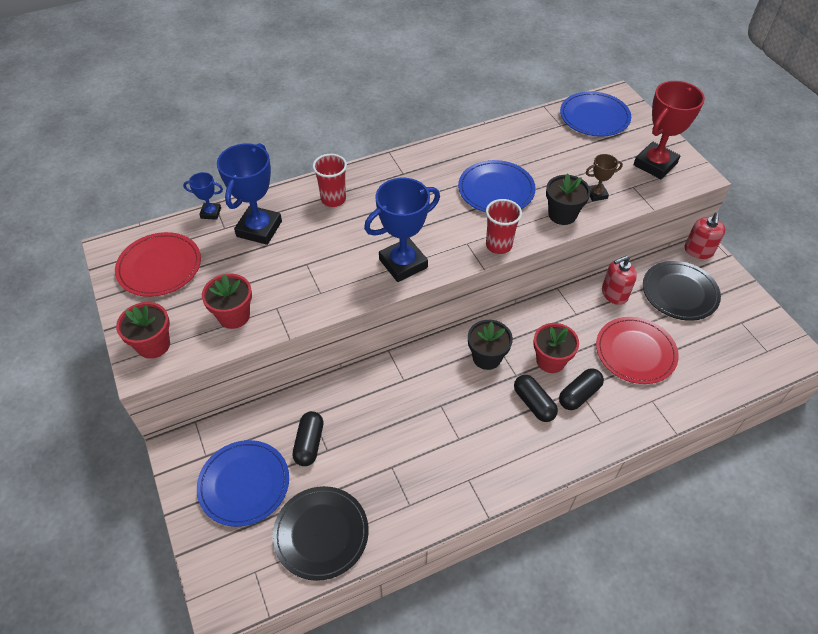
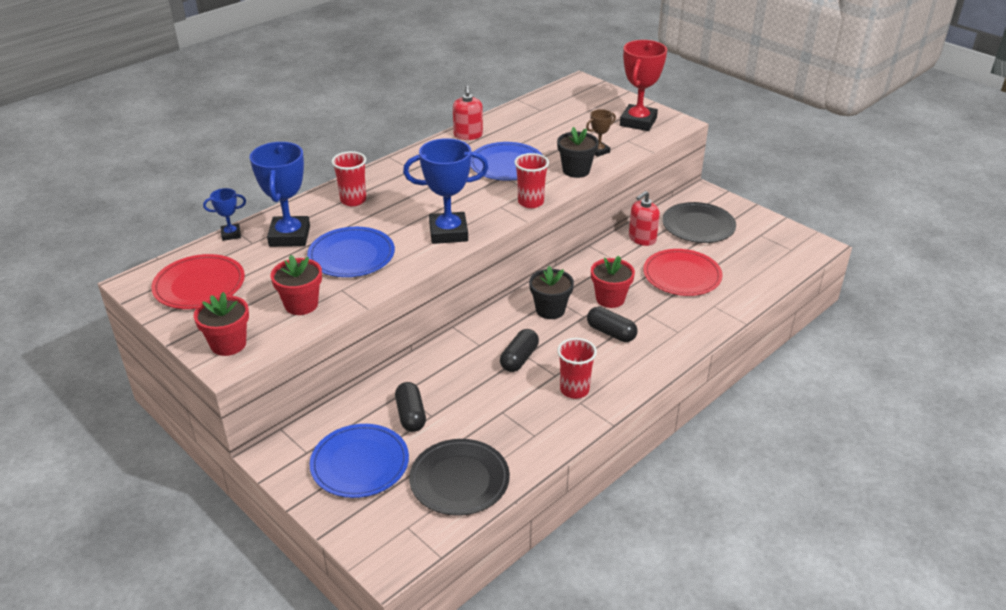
camera: 20 degrees left, 15 degrees down
(403, 263) = (448, 232): blue trophy -> blue trophy turned 45 degrees clockwise
(469, 462) = (574, 390): none -> red cup
(579, 395) = (648, 317): black capsule -> black capsule (519, 359)
(594, 117) = (567, 99): blue plate -> blue plate (351, 255)
(698, 251) = (699, 193): red soap dispenser -> red soap dispenser (468, 135)

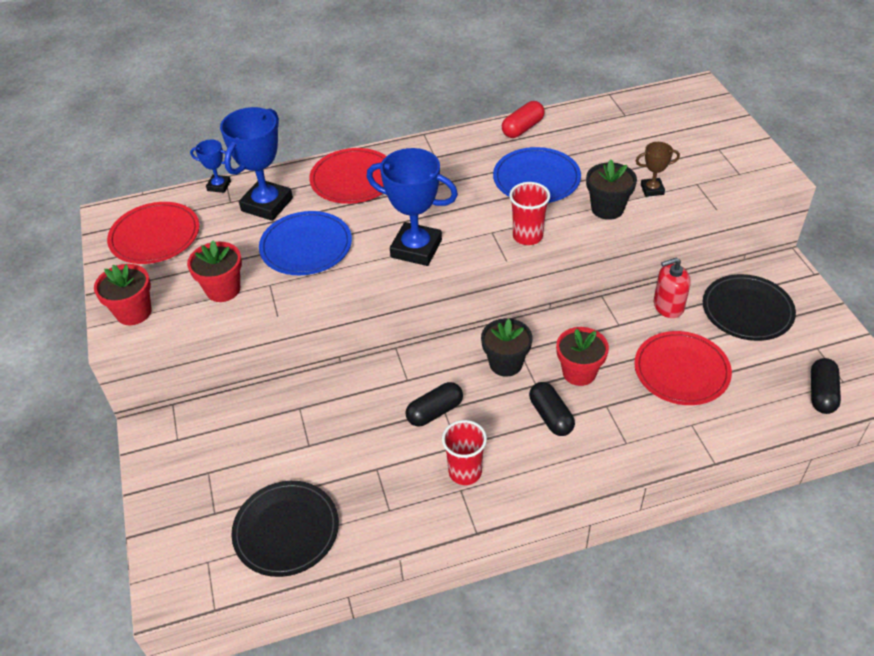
camera: 30 degrees right, 10 degrees up
(353, 200) = (353, 179): red cup -> red plate
(360, 463) = (212, 472): blue plate -> none
(411, 415) = (290, 437): black capsule -> black capsule (821, 393)
(468, 135) = (522, 128): red soap dispenser -> red capsule
(638, 122) = (728, 161): red trophy -> none

